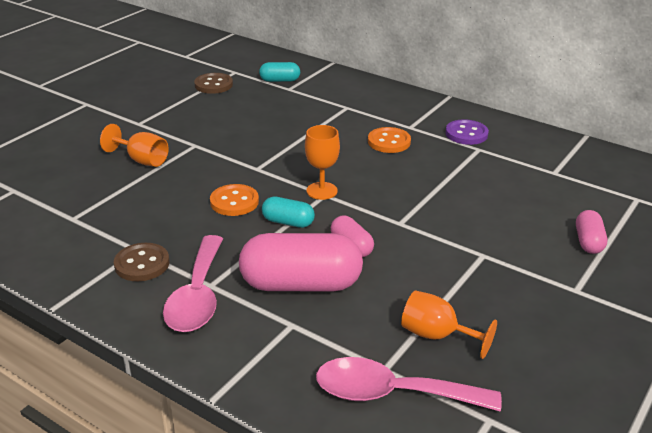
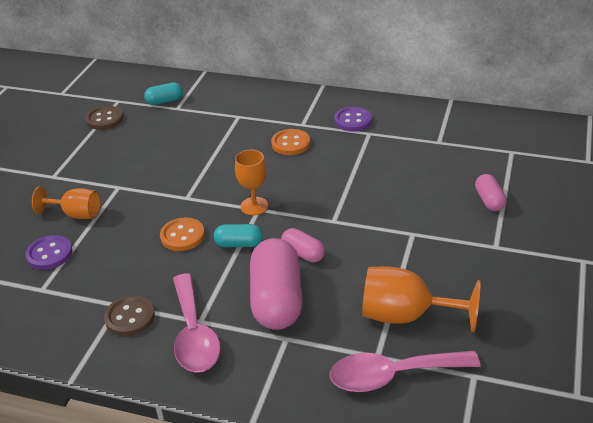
camera: 15 degrees left, 5 degrees up
(97, 189) = (49, 254): none -> purple button
(301, 284) = (277, 300): pink capsule -> pink capsule turned 75 degrees counterclockwise
(437, 335) = (406, 316): orange goblet -> orange goblet, size x1.53

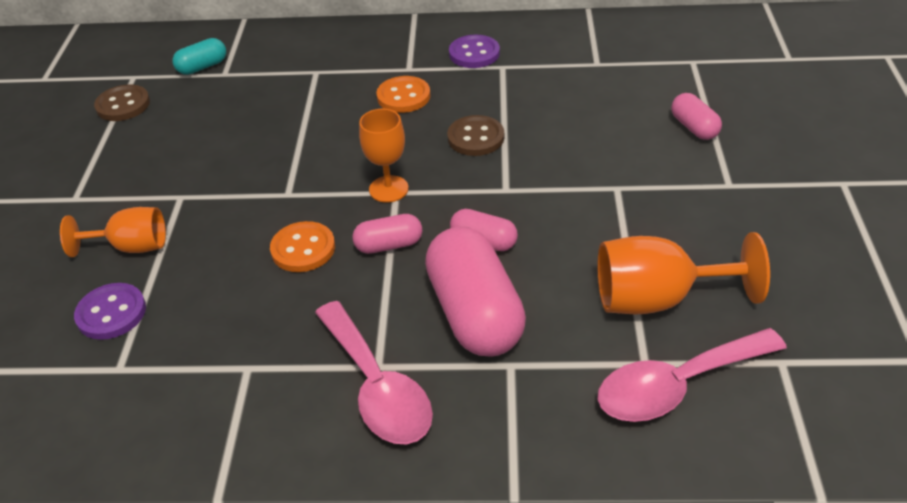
camera: 15 degrees left, 5 degrees up
(130, 317) = (271, 382): brown button -> brown button (475, 138)
(239, 244) = (389, 245): turquoise capsule -> pink capsule

